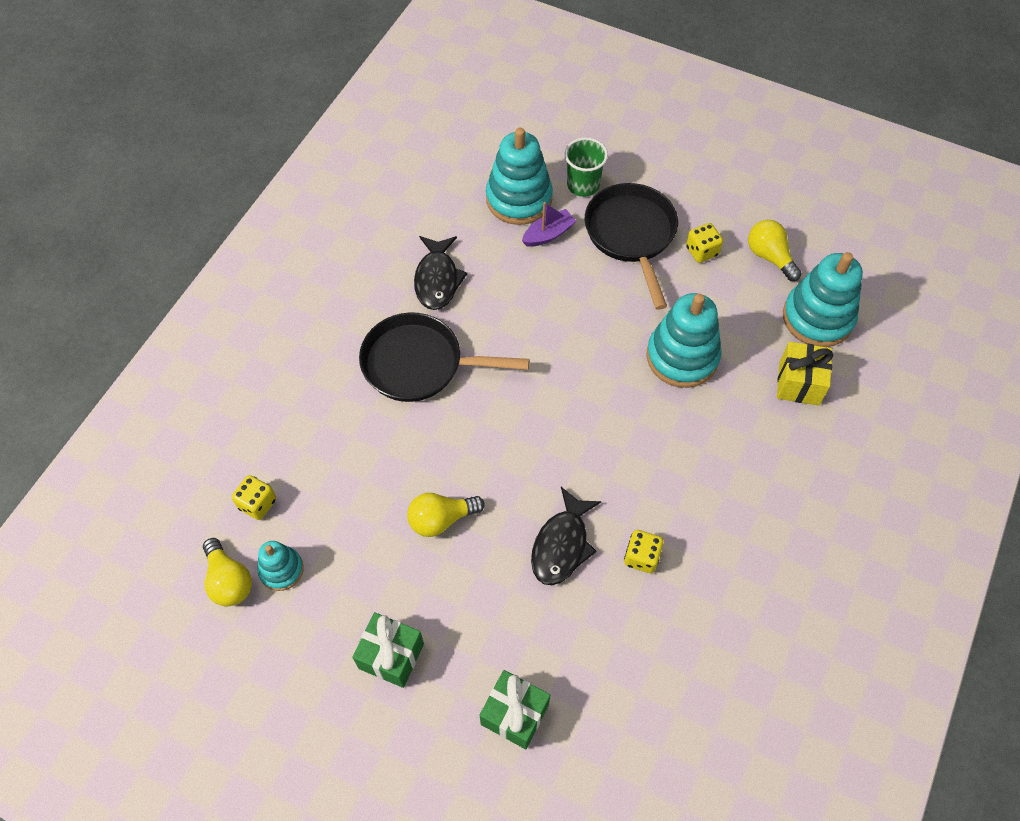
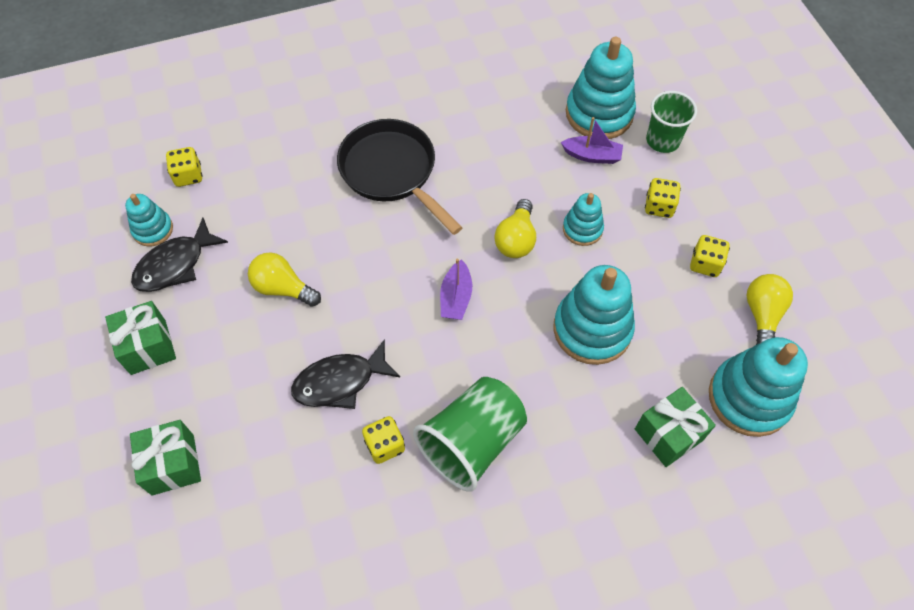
camera: 45 degrees right, 0 degrees up
(229, 580) = (118, 208): yellow light bulb -> yellow light bulb (516, 239)
(437, 279) = (472, 125): black fish -> black fish (175, 264)
(571, 414) = (456, 297): none -> purple boat
(600, 293) = (582, 229): none -> turquoise stacking toy
(631, 235) = (659, 206): black pan -> yellow dice
(693, 501) = (472, 442): none -> green cup
(799, 383) = (668, 434): yellow gift -> green gift

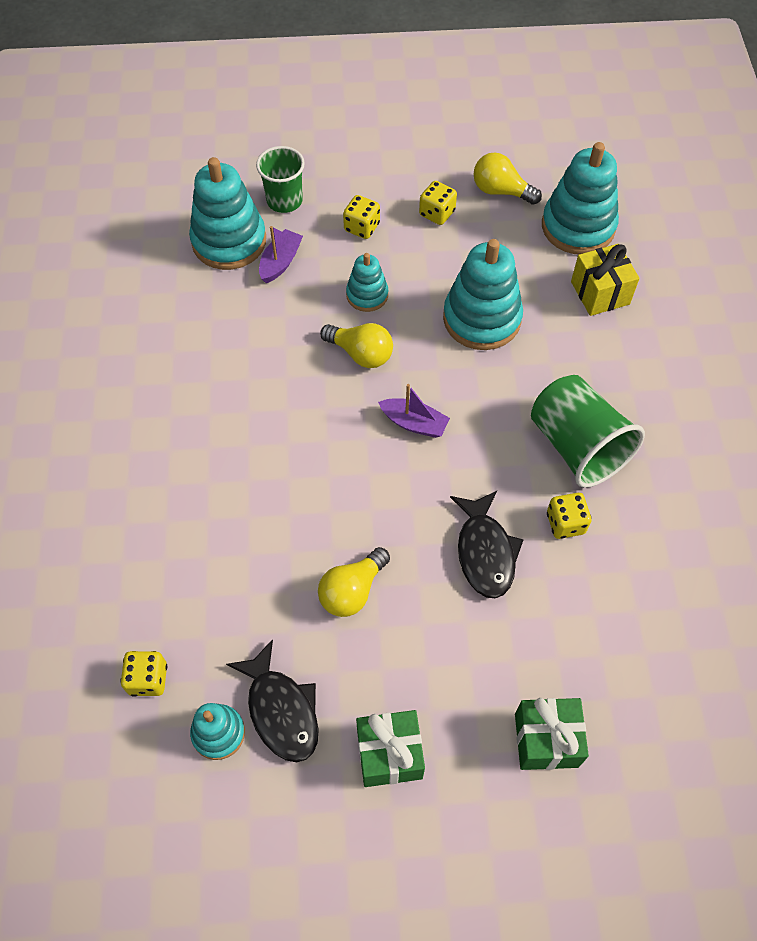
camera: 75 degrees left, 0 degrees up
(392, 172) = (231, 449): black pan -> none
(668, 434) = (600, 293): green gift -> yellow gift

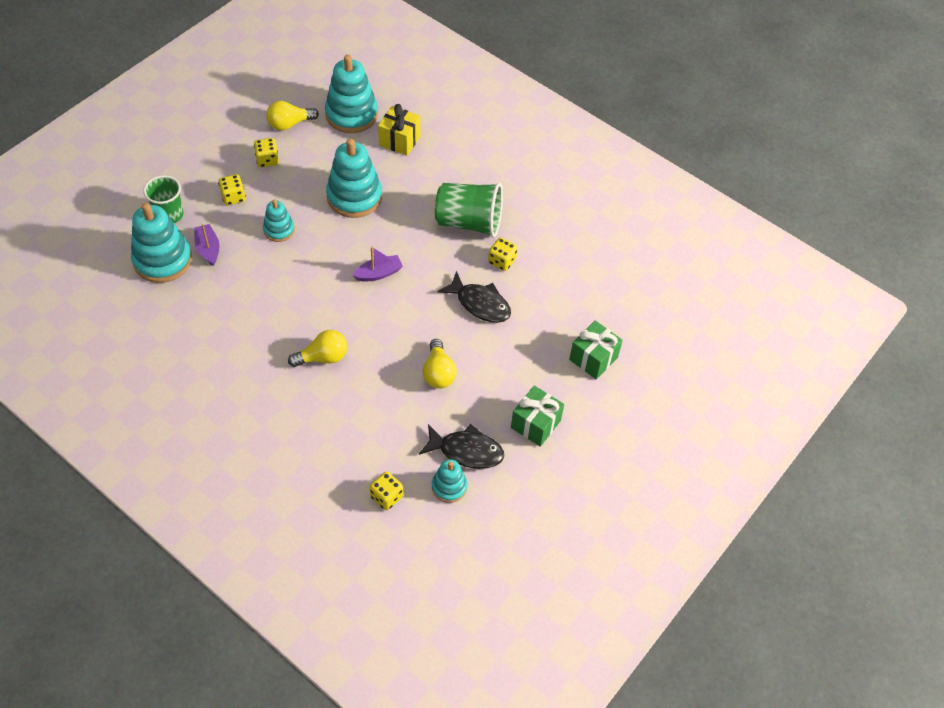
camera: 50 degrees left, 5 degrees down
(361, 353) = (311, 261): yellow light bulb -> yellow light bulb (323, 357)

